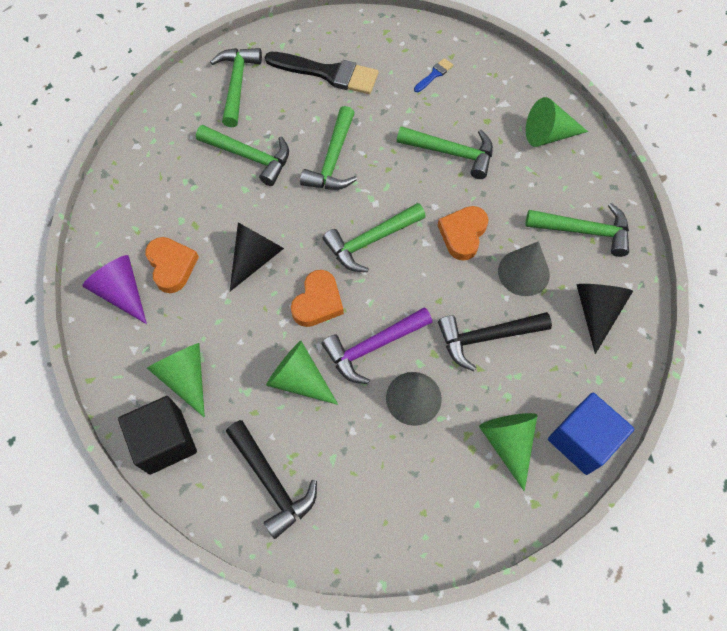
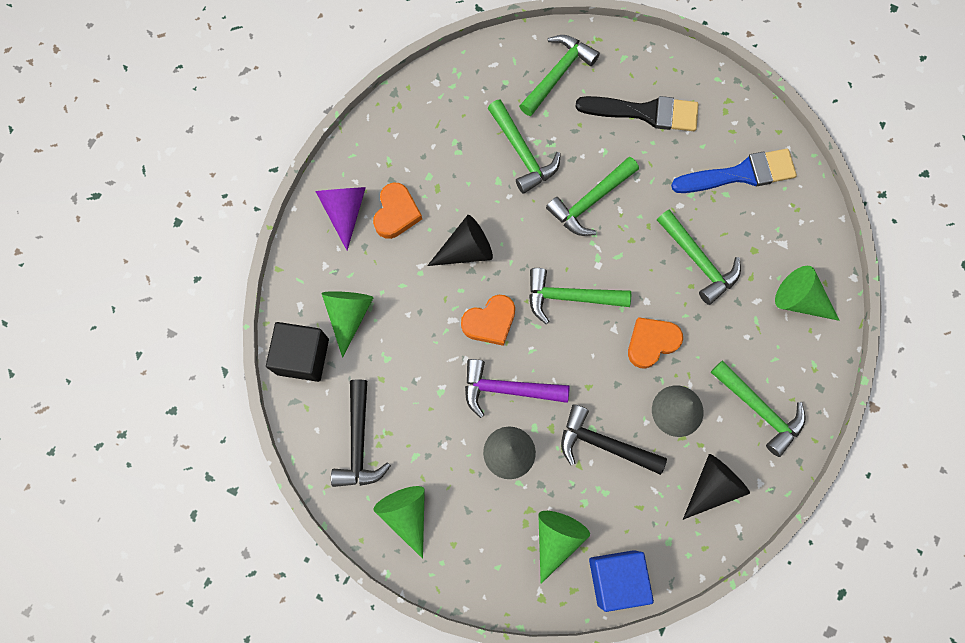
camera: 35 degrees right, 10 degrees up
(299, 379) = (432, 376): green cone -> green cone (406, 514)
(328, 73) = (645, 112): black brush -> black brush turned 45 degrees counterclockwise
(434, 74) = (740, 174): blue brush -> blue brush, size x2.27

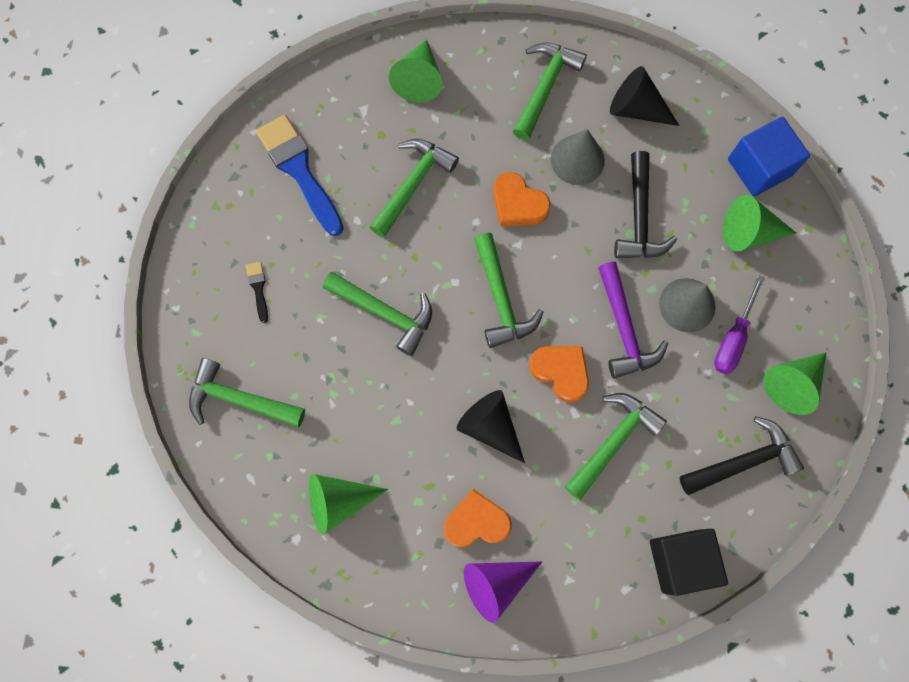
camera: 110 degrees left, 0 degrees up
(349, 315) = (614, 528): green cone -> green cone (338, 501)
(465, 480) = (733, 338): none -> purple screwdriver
(522, 153) = (353, 405): green hammer -> green hammer (613, 441)
(645, 112) = (258, 288): black brush -> black brush, size x0.44

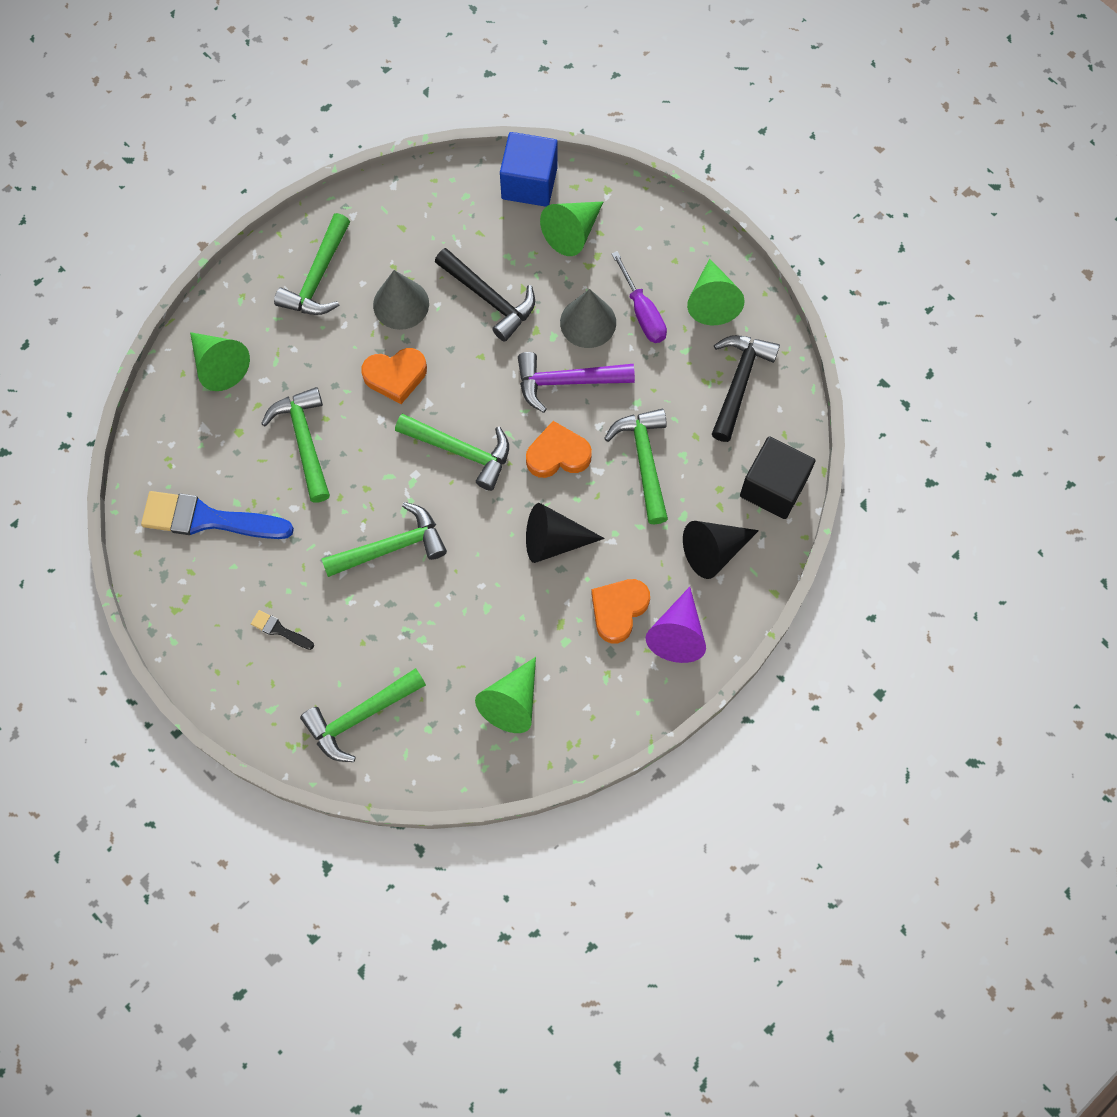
camera: 50 degrees left, 5 degrees down
(545, 86) = (318, 277): green hammer -> green hammer turned 135 degrees counterclockwise
(624, 329) = (566, 382): purple hammer -> purple hammer turned 150 degrees clockwise
(636, 108) = (400, 228): black cone -> black cone (713, 551)

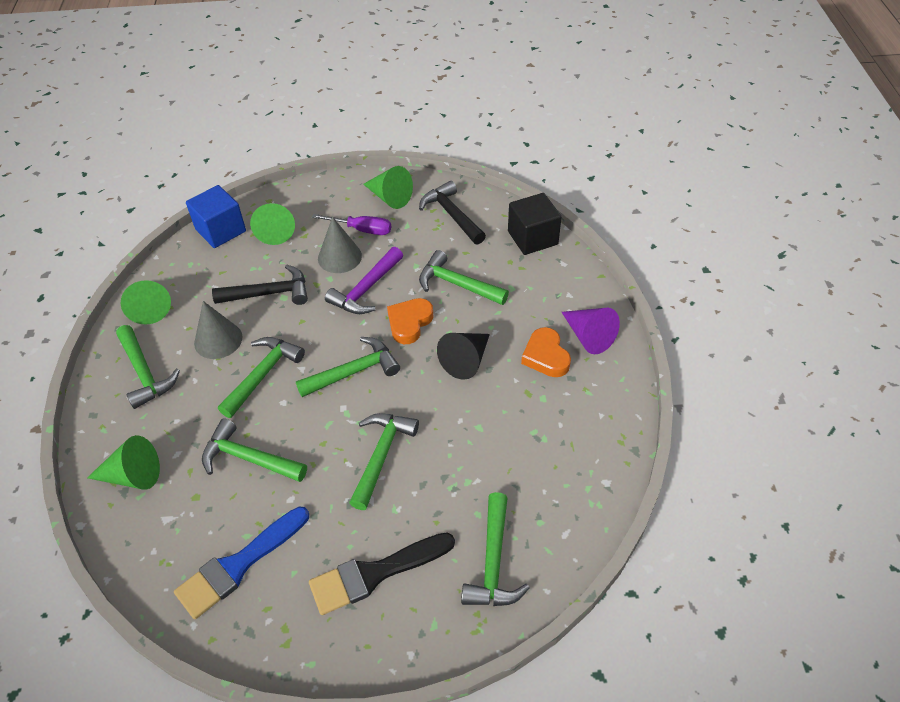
camera: 50 degrees left, 20 degrees down
(279, 630) = (375, 574): black brush -> black brush, size x2.27
(395, 376) = (263, 374): orange heart -> green hammer
(512, 702) = (562, 456): green cone -> green cone (149, 307)
(713, 551) = (548, 287): black cone -> none

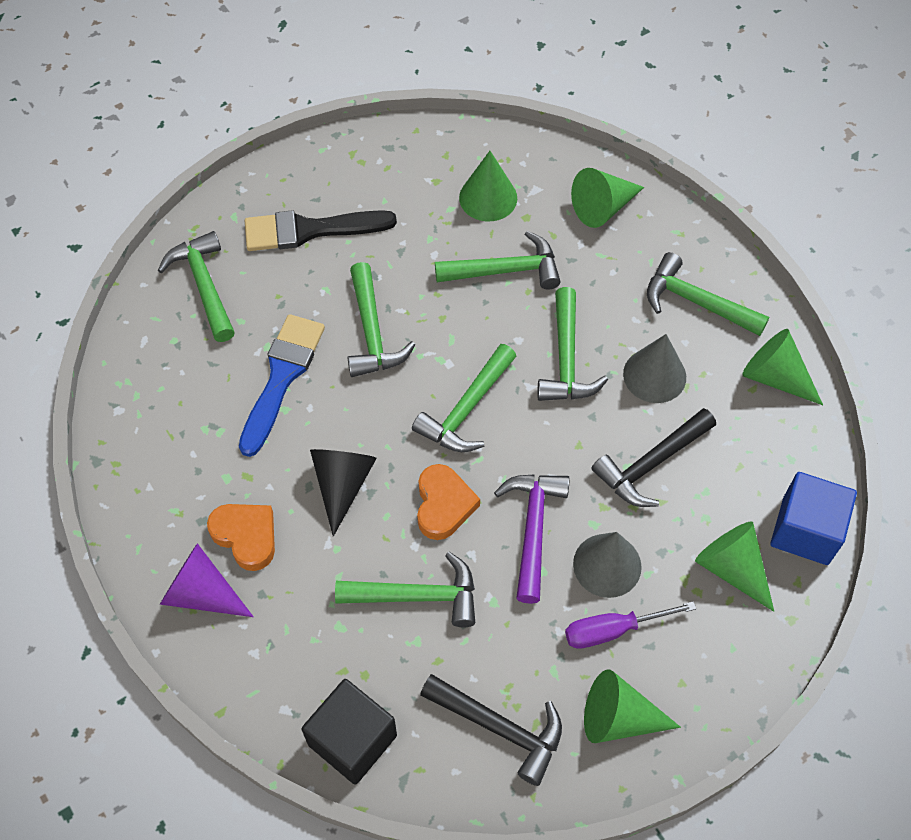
camera: 150 degrees right, 10 degrees up
(209, 530) = (488, 198): none -> green cone
(239, 565) = (437, 185): blue brush -> blue brush (282, 377)
(375, 574) = (310, 230): black brush -> black brush turned 135 degrees counterclockwise

